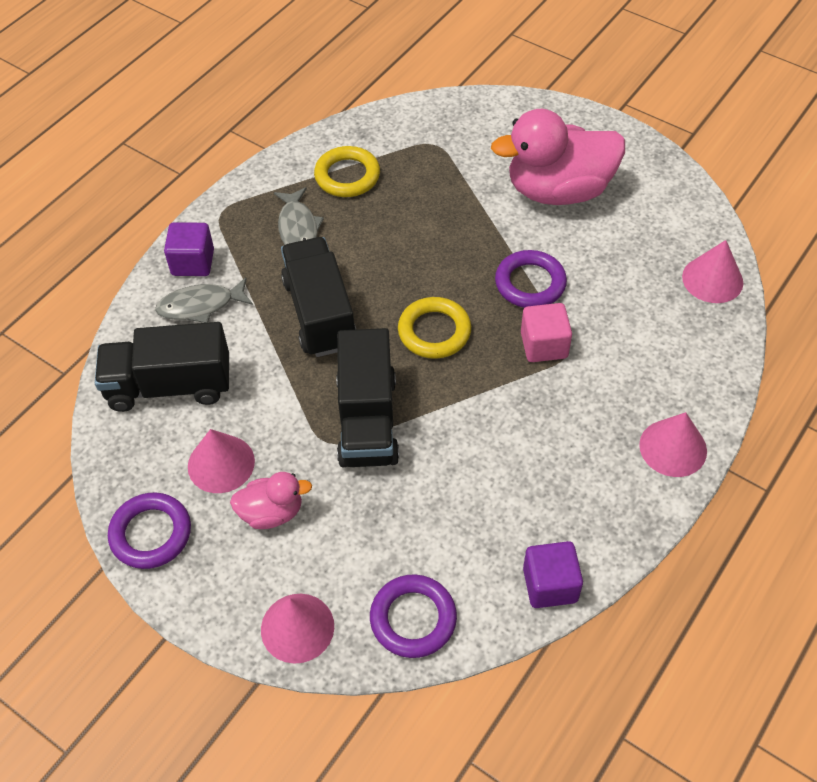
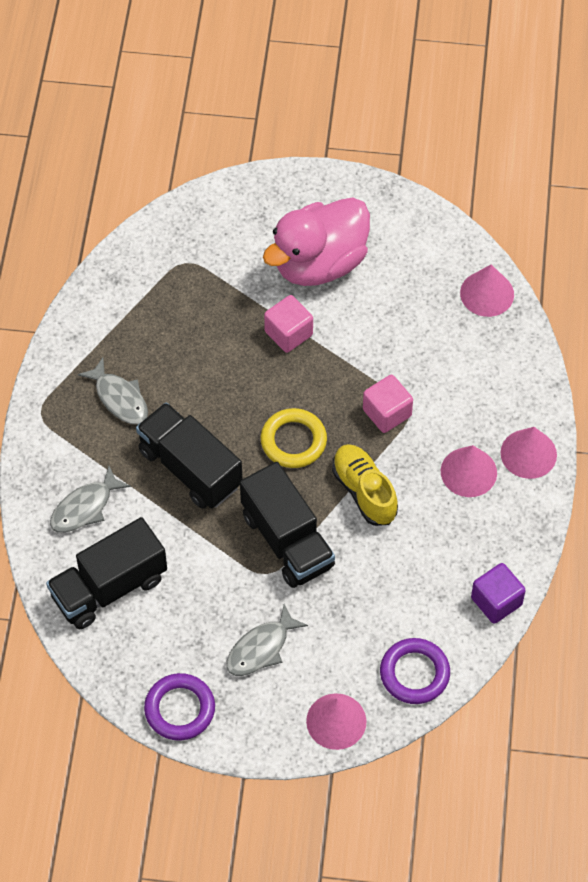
camera: 30 degrees left, 5 degrees up
(193, 262) = (50, 471): purple cube -> none
(221, 463) = (196, 630): pink cone -> pink cone (468, 472)
(272, 512) = (261, 648): pink duck -> grey fish
(347, 176) = (129, 328): yellow ring -> none
(475, 408) = (364, 491): none -> yellow shoe
(491, 237) = (288, 333): none -> pink cube
(530, 283) = (345, 362): purple ring -> none

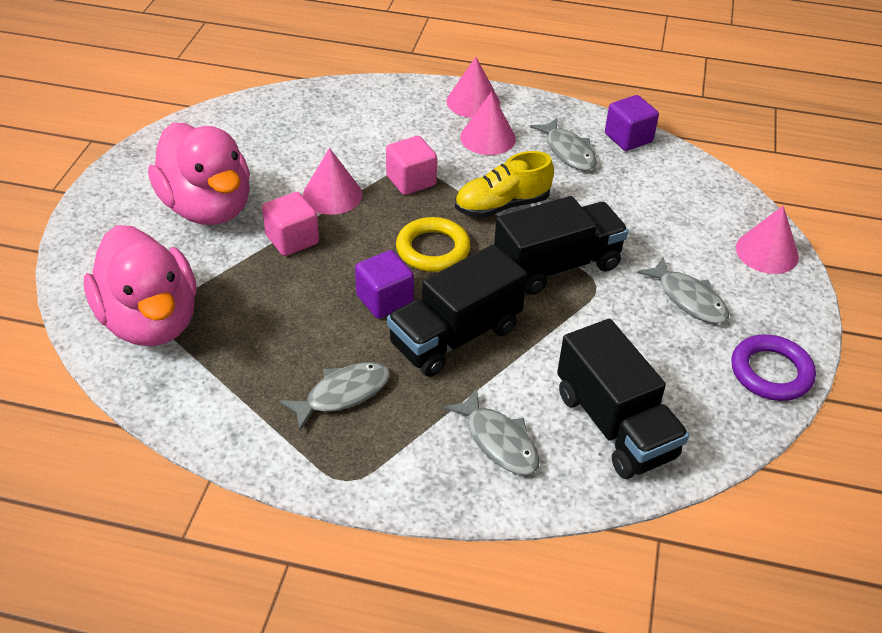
camera: 85 degrees left, 15 degrees down
(178, 257) = (151, 321): none -> pink duck
(225, 412) = (384, 300): none -> purple cube
(414, 673) = (708, 195): purple ring -> none
(461, 545) = (568, 151): none -> grey fish
(487, 293) = (288, 104): pink cone -> pink cone (332, 195)

